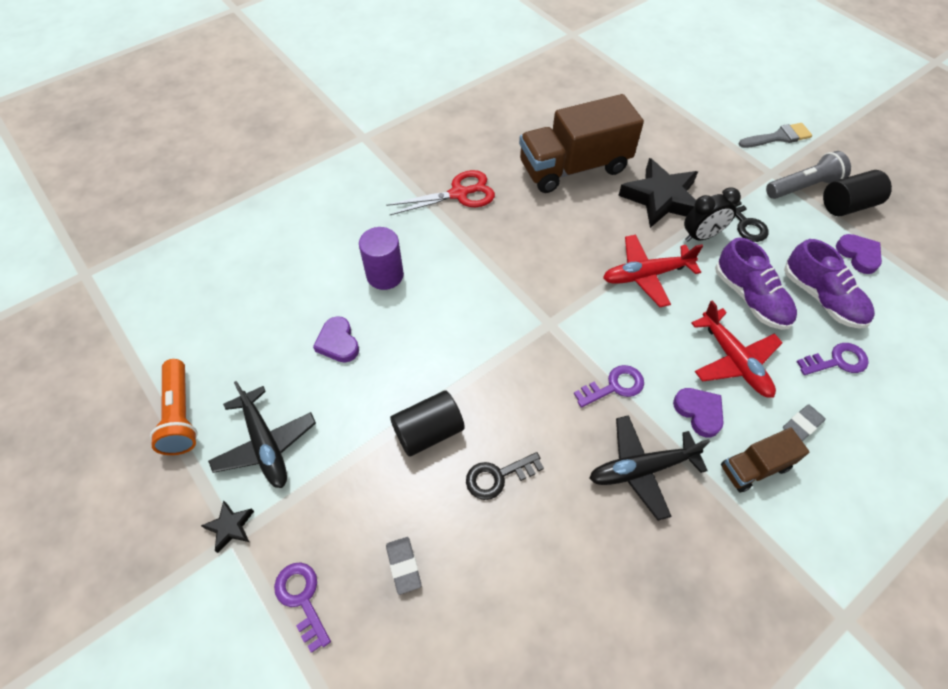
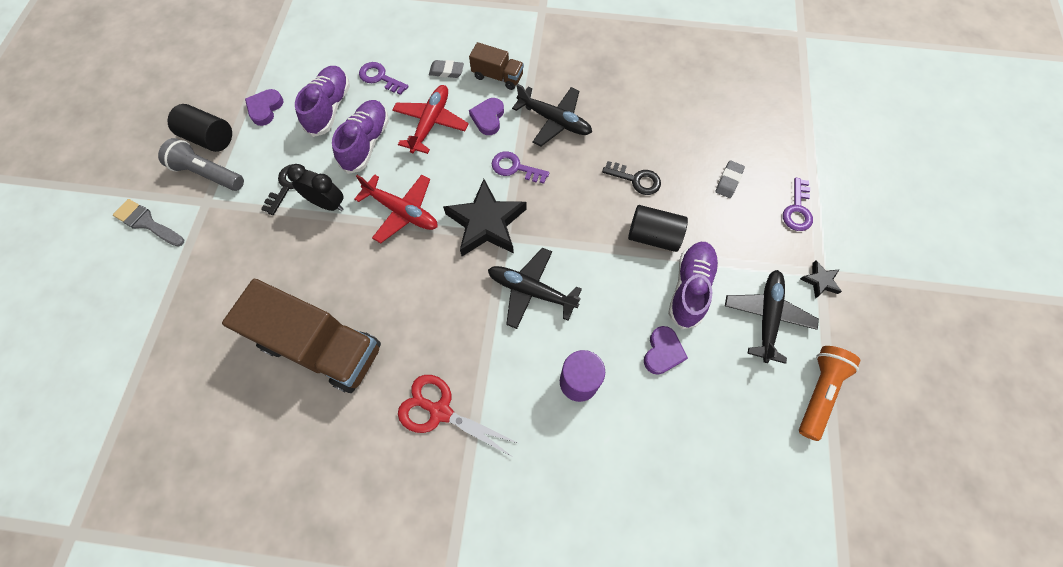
camera: 135 degrees left, 10 degrees up
(355, 411) = (690, 288): none -> purple shoe
(483, 302) = (531, 291): none -> black plane
(661, 198) = (306, 256): black star -> black star (486, 223)

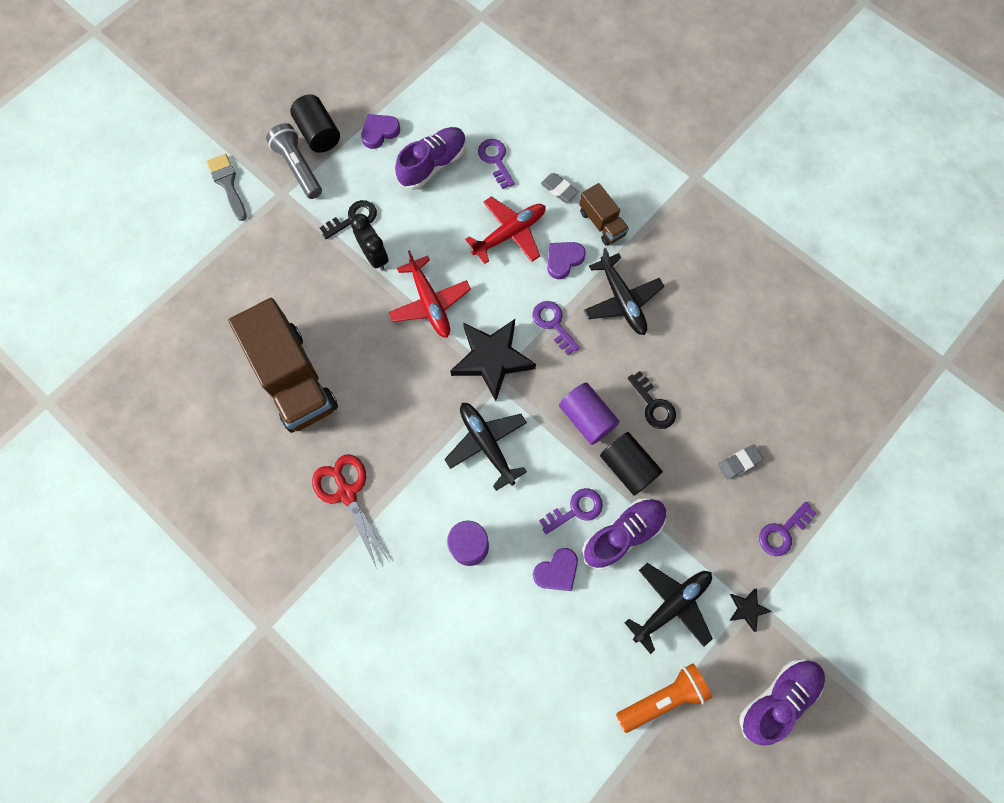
camera: 35 degrees right, 5 degrees up
(366, 143) = (442, 219): purple shoe -> purple shoe (778, 699)
(594, 220) = (587, 418): none -> purple cylinder
(640, 294) = (576, 510): none -> purple key

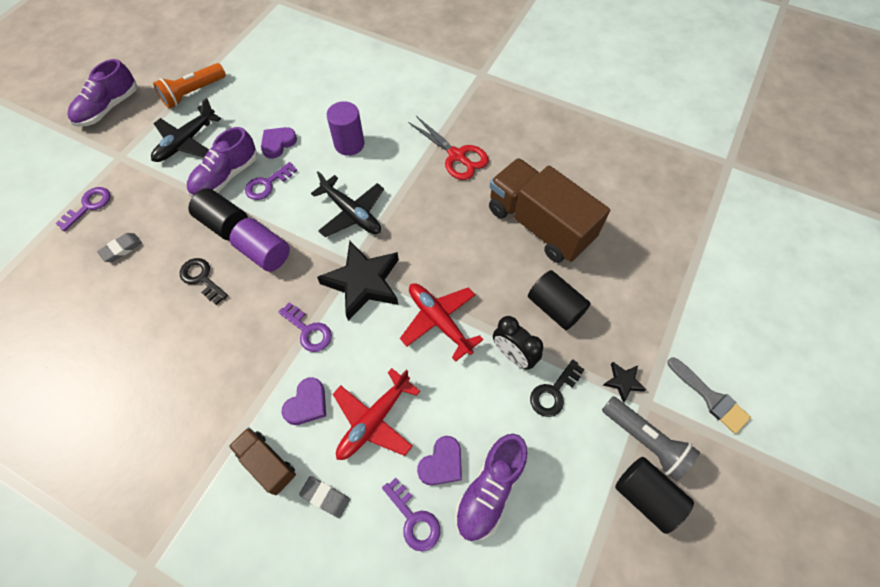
camera: 165 degrees right, 10 degrees down
(318, 289) = (555, 307): none -> black cylinder
(379, 132) = (573, 520): purple heart -> purple heart (442, 463)
(622, 300) = (237, 373): black plane -> none
(747, 609) = (126, 151): black star -> black star (623, 382)

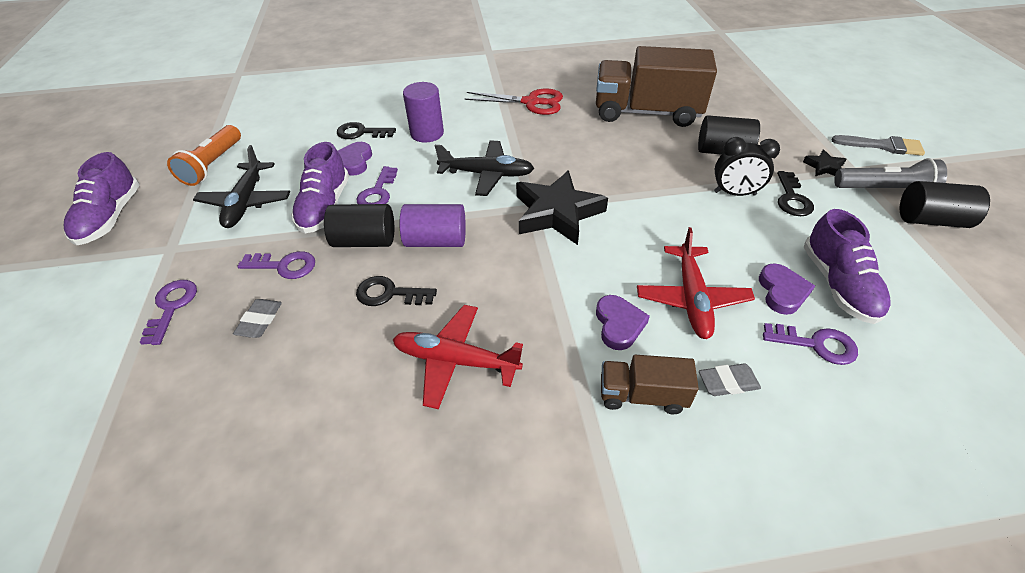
camera: 35 degrees left, 15 degrees down
(306, 116) = (361, 132): none -> black key
(308, 331) = (550, 272): purple key -> purple key (284, 266)
(439, 321) = (652, 203): red plane -> red plane (455, 361)

